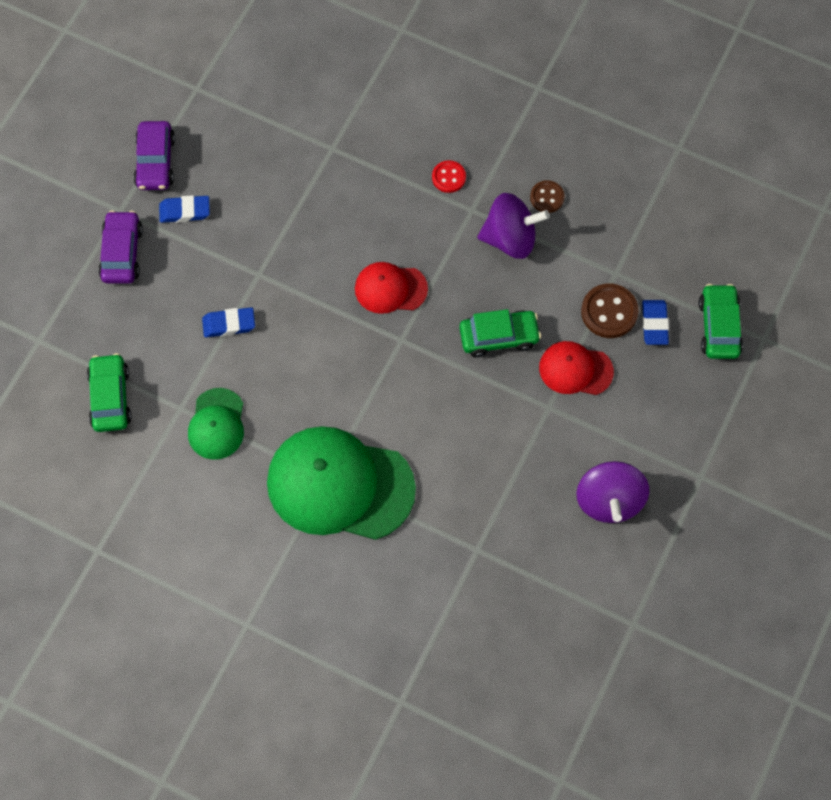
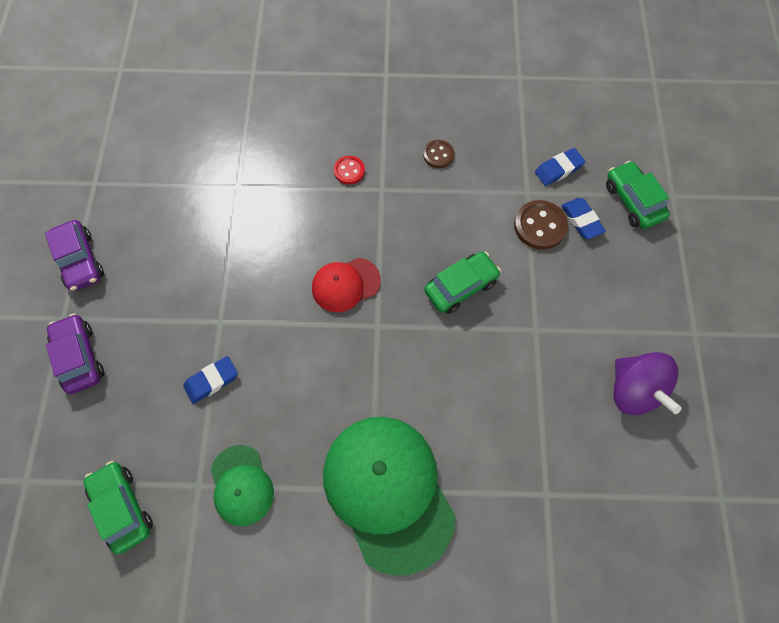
camera: 25 degrees left, 0 degrees up
(185, 211) = (126, 294): blue eraser -> blue eraser (558, 169)
(340, 485) = (388, 491): green cap -> green cap turned 75 degrees clockwise
(510, 238) = (426, 199): purple spinning top -> none
(575, 369) = (540, 286): red cap -> none

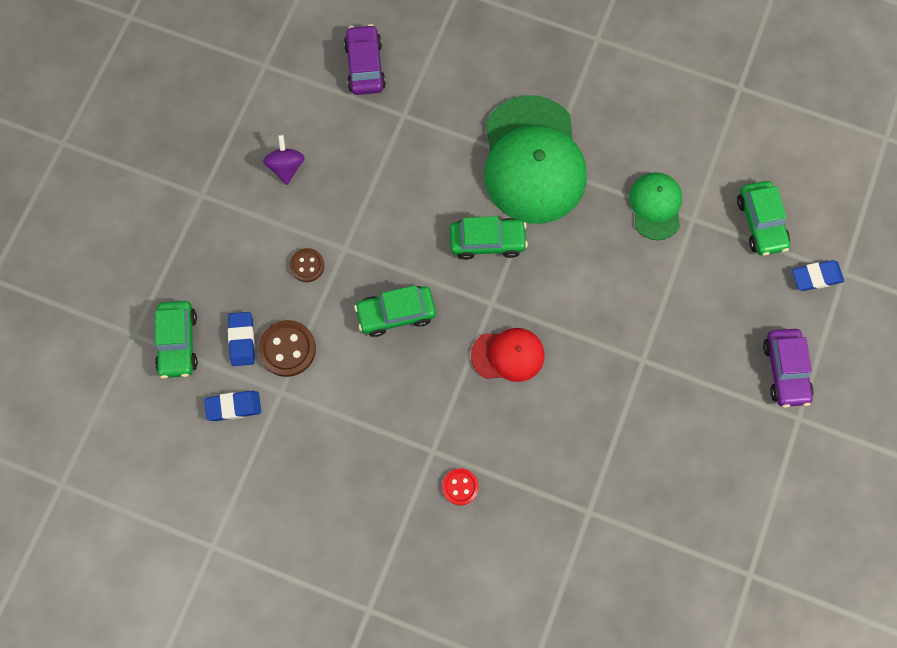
camera: 160 degrees left, 5 degrees up
(80, 261) = (774, 478): purple car -> purple car (365, 66)
(211, 381) = (662, 304): blue eraser -> blue eraser (816, 277)
(403, 384) = (487, 241): none -> green car
(438, 155) = (354, 472): brown button -> brown button (307, 265)
(634, 390) = (286, 167): purple spinning top -> purple spinning top, size x0.62

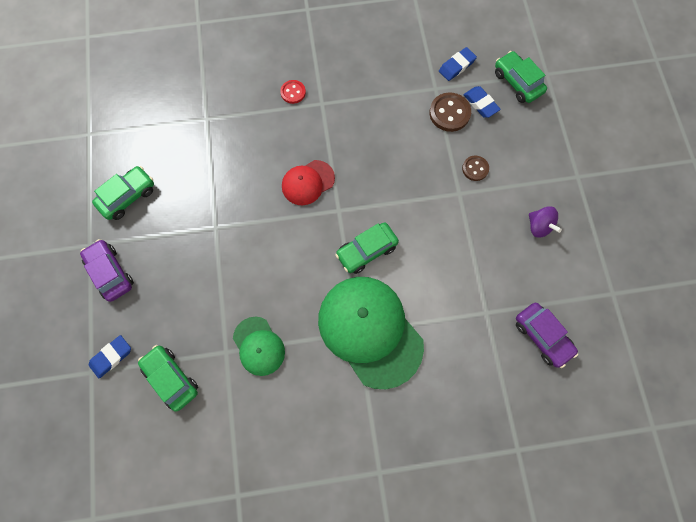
camera: 150 degrees right, 0 degrees up
(396, 314) = (397, 169): green car -> green car (128, 196)

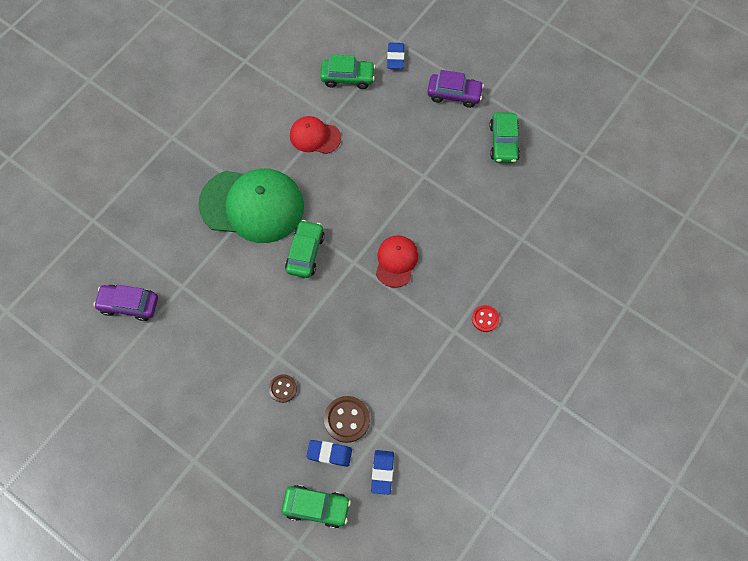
camera: 135 degrees right, 5 degrees down
(258, 346) = (315, 136): green cap -> red cap
(539, 226) = (193, 386): purple spinning top -> none

